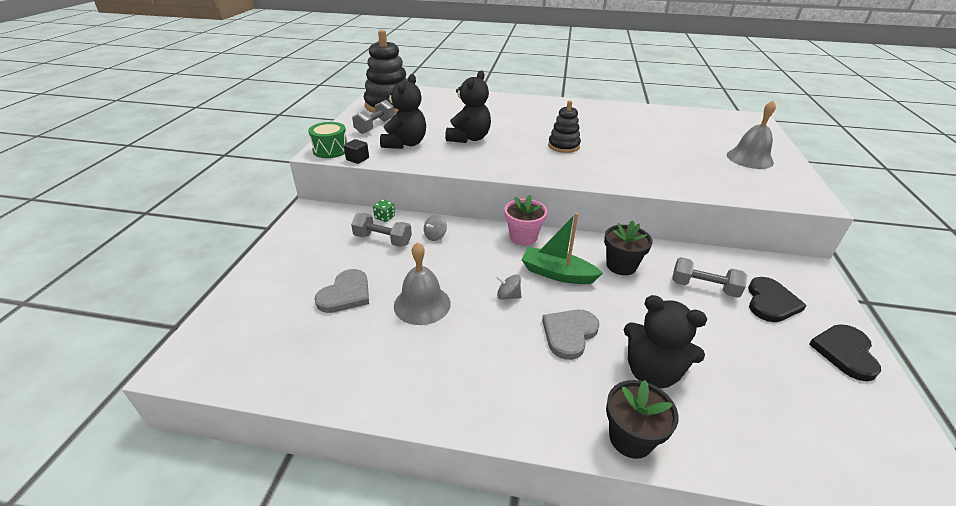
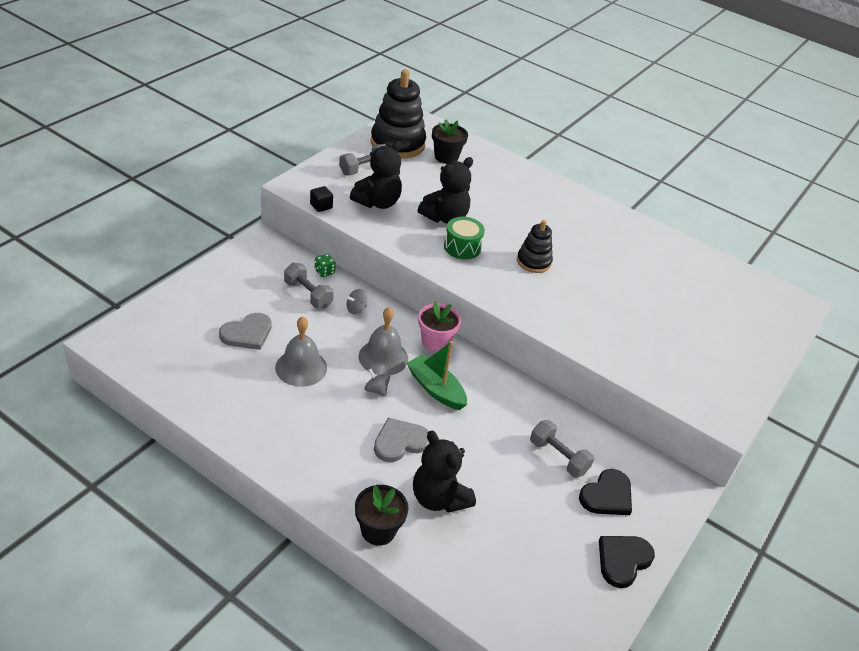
camera: 20 degrees right, 5 degrees up
(330, 150) = (304, 186): green drum -> green drum (462, 247)
(621, 265) = (501, 406): black flower pot -> black flower pot (446, 157)
(749, 158) = (721, 351): grey bell -> grey bell (383, 357)

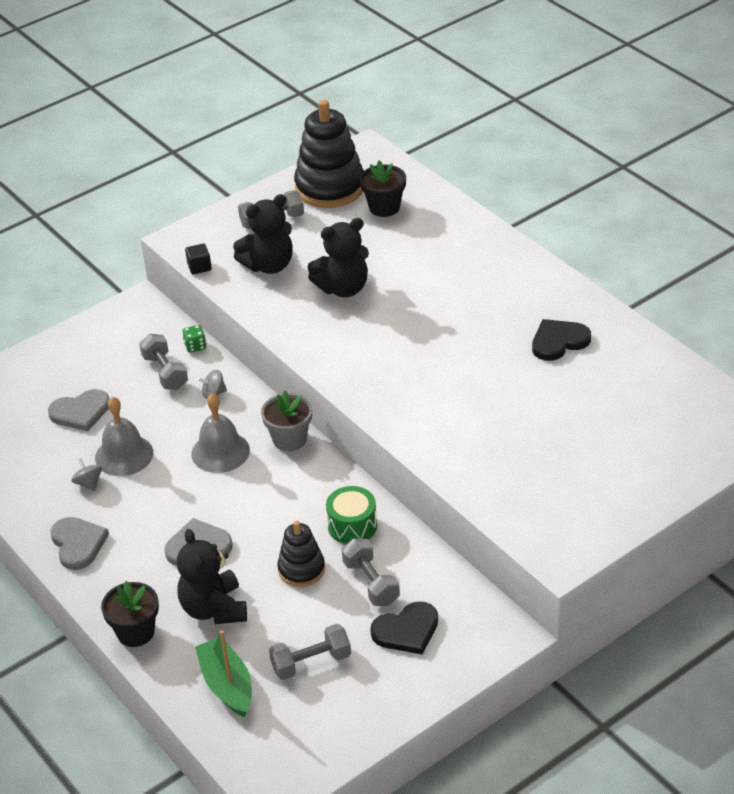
camera: 25 degrees right, 0 degrees up
(291, 453) = (78, 544): none -> grey heart
(376, 390) = (196, 488): grey spinning top -> grey spinning top (88, 483)
(435, 342) = (289, 439): pink flower pot -> grey flower pot
(436, 389) = (264, 493): green boat -> green boat (227, 685)
(462, 247) = (346, 327): green drum -> green drum (352, 526)
(533, 262) = (426, 350): black stacking toy -> black stacking toy (301, 569)
(544, 536) = (311, 662): none -> grey dumbbell
(623, 560) = (388, 698): black heart -> black heart (559, 341)

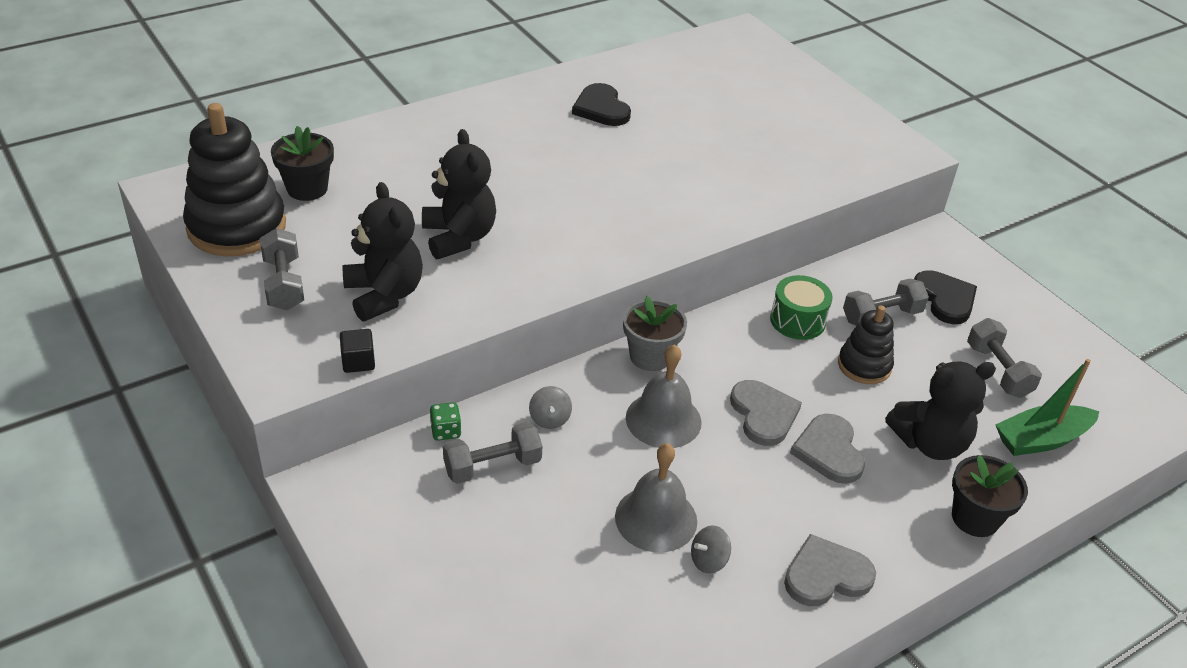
camera: 90 degrees left, 0 degrees up
(80, 412) = (556, 567): grey heart -> grey heart (763, 414)

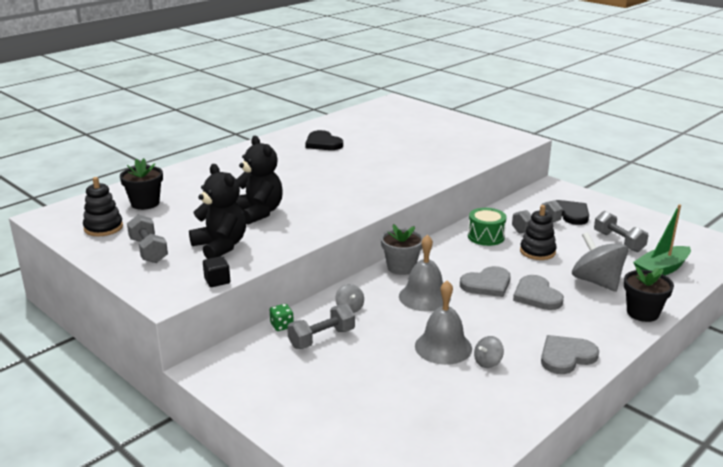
camera: 10 degrees left, 15 degrees down
(237, 227) = (103, 228): black stacking toy -> black stacking toy, size x0.56
(763, 414) = (487, 284): grey heart -> grey heart turned 90 degrees clockwise
(930, 443) = (596, 282): black teddy bear -> grey spinning top

